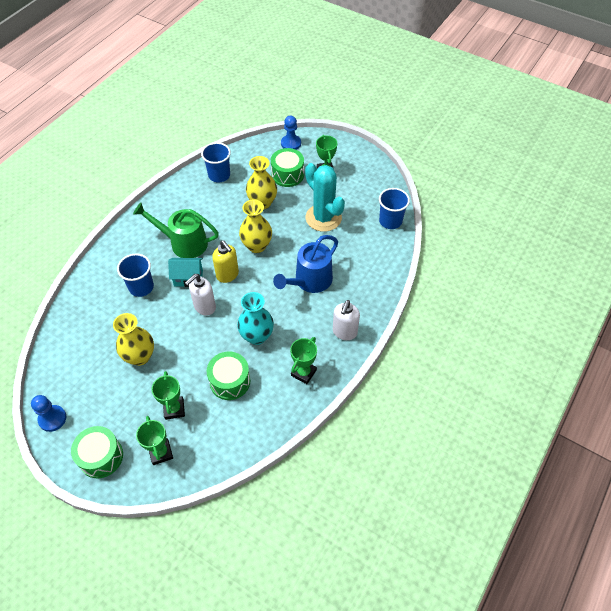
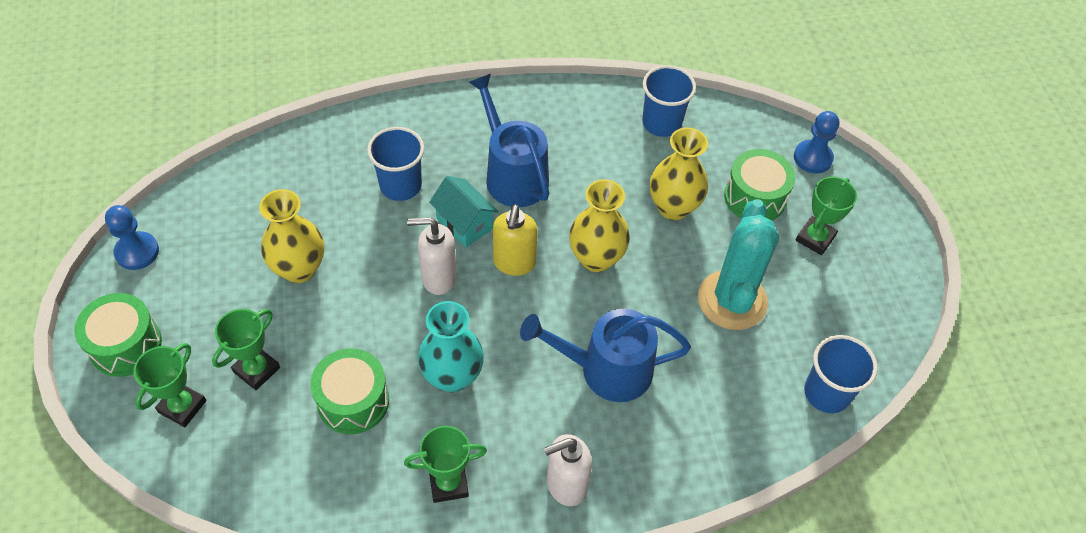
camera: 45 degrees right, 0 degrees up
(184, 243) = (512, 175): green watering can -> blue watering can

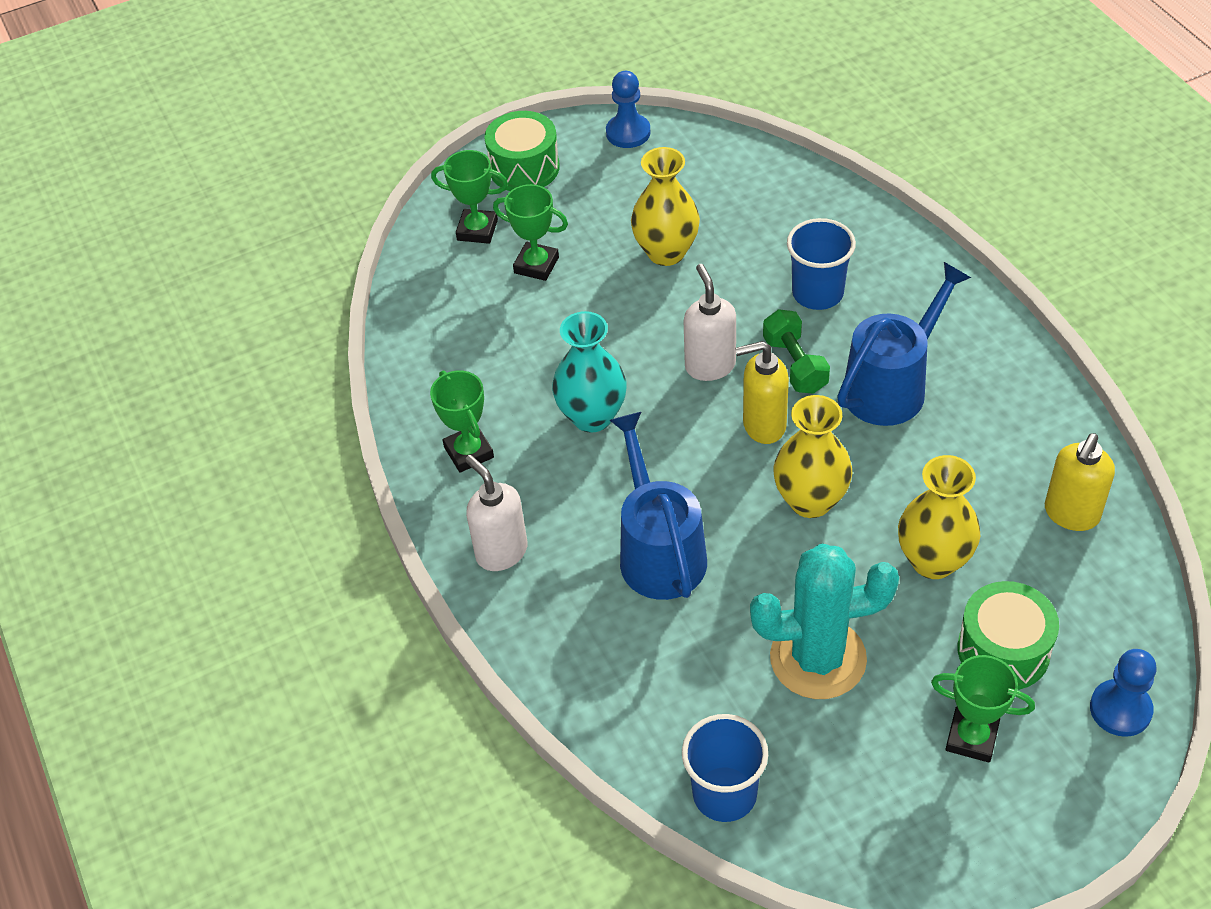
camera: 80 degrees right, 5 degrees down
(353, 401) = (531, 348): green drum -> none
(464, 224) = (795, 364): turquoise house -> green dumbbell
(661, 123) = (1071, 514): blue cup -> yellow soap dispenser

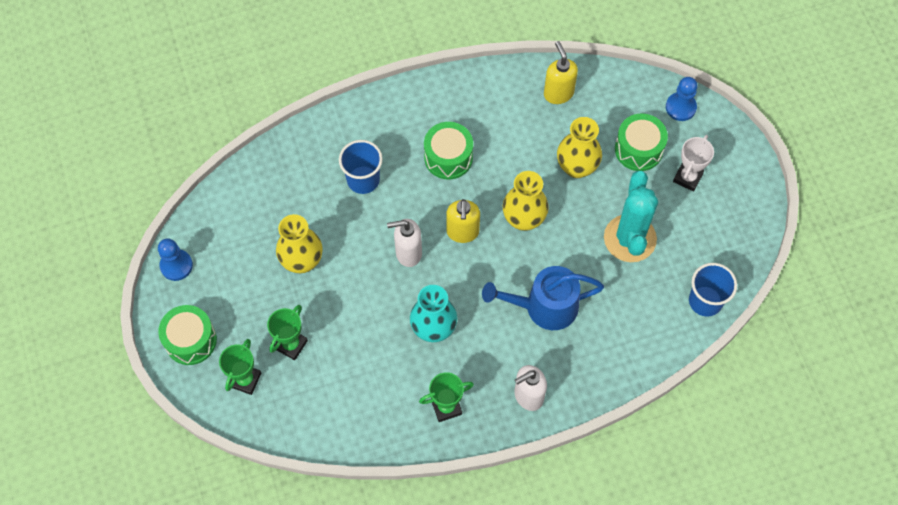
camera: 85 degrees left, 15 degrees up
(795, 364) = (419, 205): green dumbbell -> none
(891, 386) = (448, 157): blue watering can -> green drum
(971, 738) = (687, 177): green trophy -> white trophy
(1071, 514) = (558, 93): yellow soap dispenser -> yellow soap dispenser turned 150 degrees counterclockwise

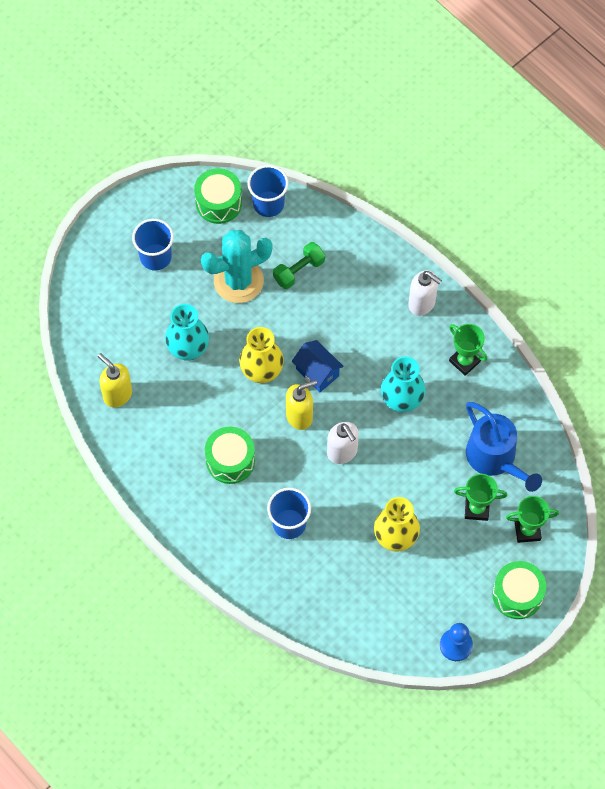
camera: 115 degrees left, 0 degrees up
(500, 266) = (317, 372): none -> blue house
(544, 307) = (336, 322): blue watering can -> blue watering can (495, 458)
(558, 93) = (117, 394): yellow soap dispenser -> yellow soap dispenser turned 90 degrees clockwise
(576, 167) = (188, 349): yellow vase -> turquoise vase
(617, 297) = (299, 271): none -> green dumbbell
(638, 149) = (145, 306): green drum -> green drum (218, 203)
(680, 107) = (85, 287): blue pawn -> none
(687, 177) = (155, 257): white trophy -> blue cup

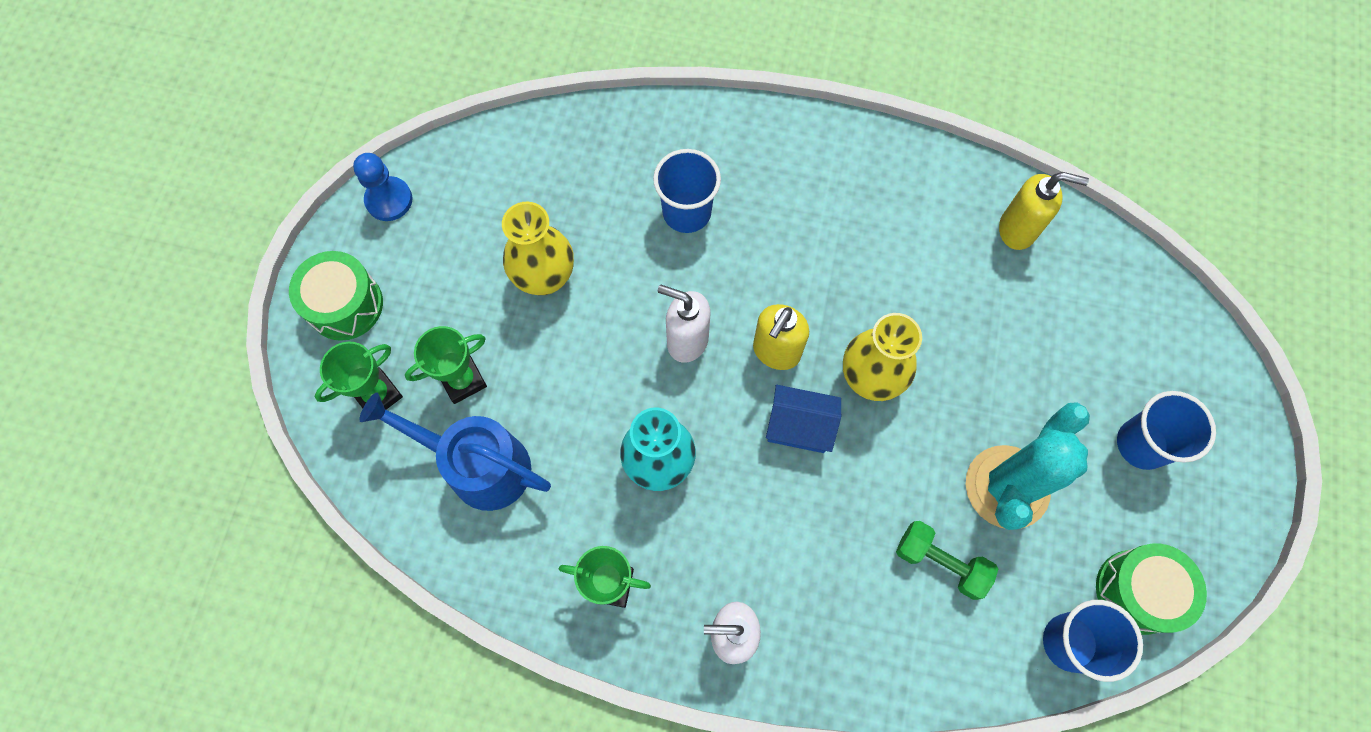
camera: 145 degrees right, 5 degrees up
(188, 349) = (986, 345): turquoise vase -> none
(230, 460) = (816, 240): green drum -> none
(299, 271) = (940, 562): green dumbbell -> green dumbbell turned 75 degrees counterclockwise

